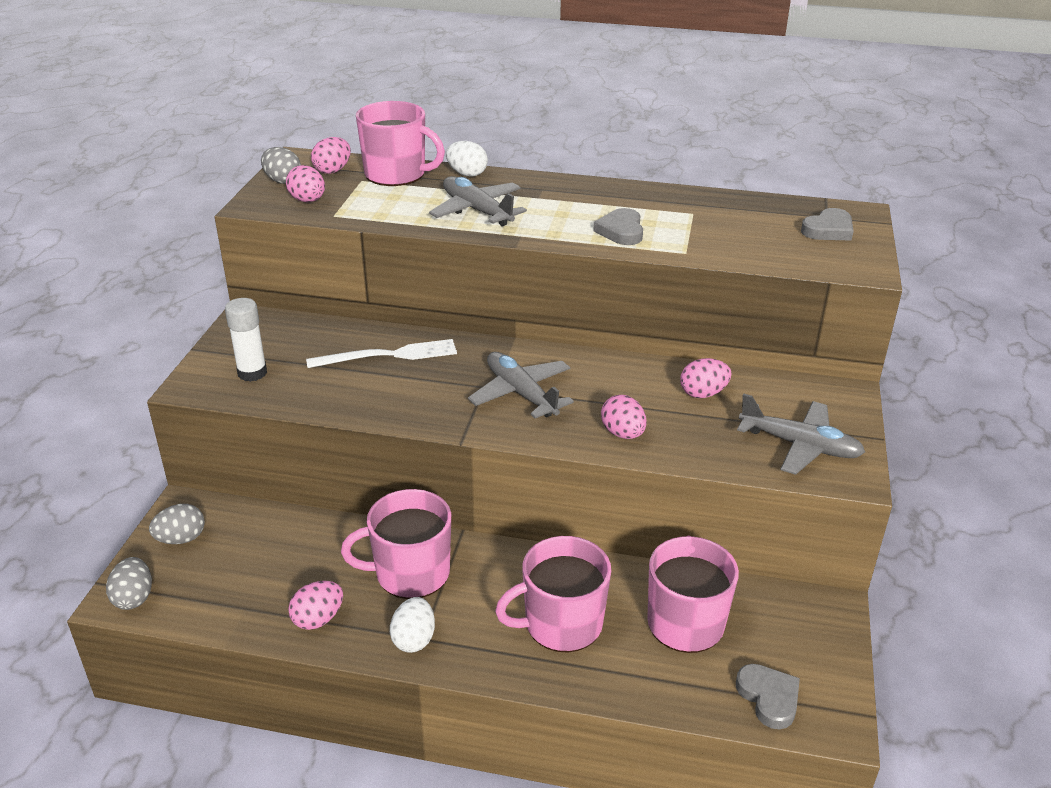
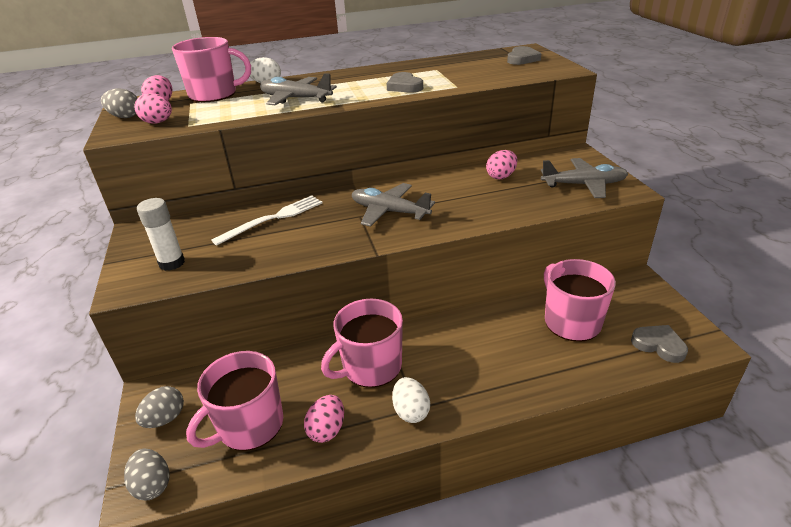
camera: 25 degrees left, 0 degrees up
(561, 624) = (500, 356): pink mug -> pink mug (249, 425)
(622, 433) = (477, 212): pink egg -> none

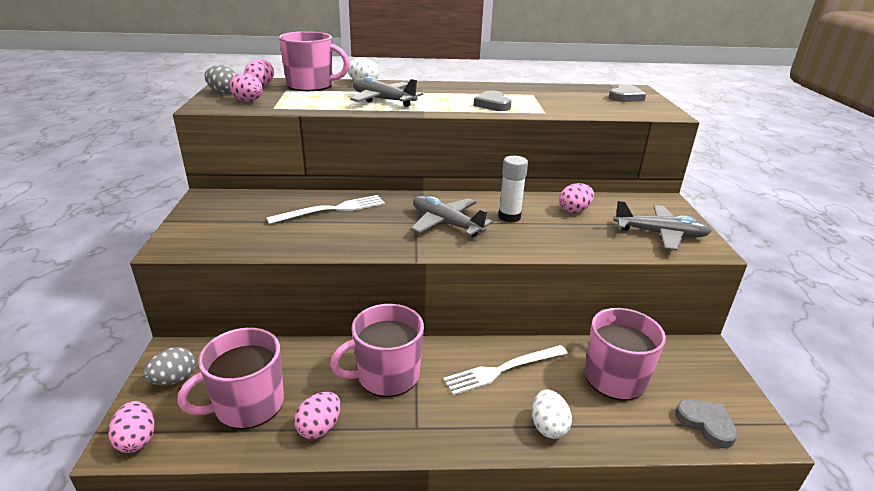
camera: 10 degrees right, 5 degrees down
(152, 485) = (137, 440): grey egg -> pink egg
(172, 263) = (222, 232): white glue stick -> white glue stick (509, 217)
(411, 411) = (410, 430): white egg -> white egg (548, 426)
(474, 337) = (503, 370): none -> white fork

